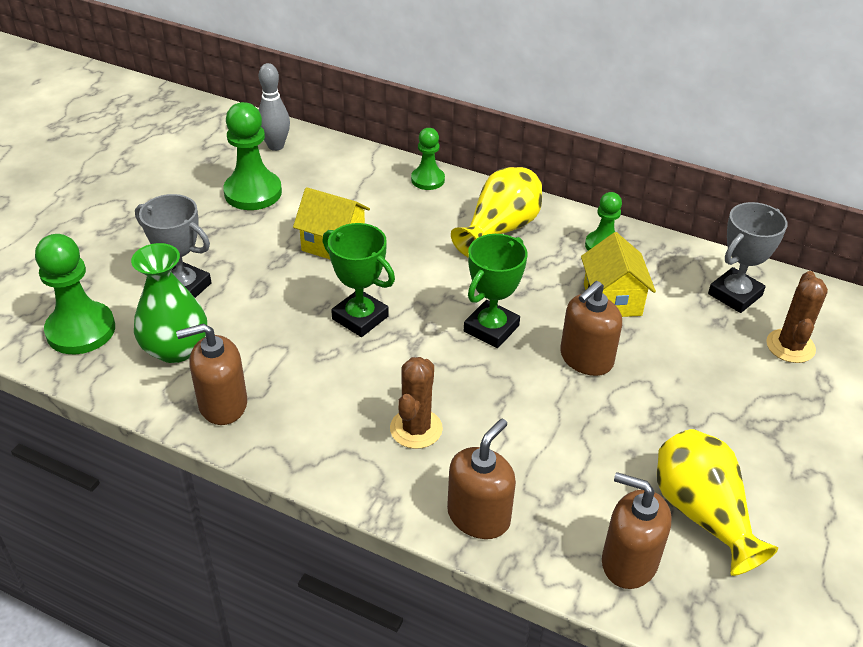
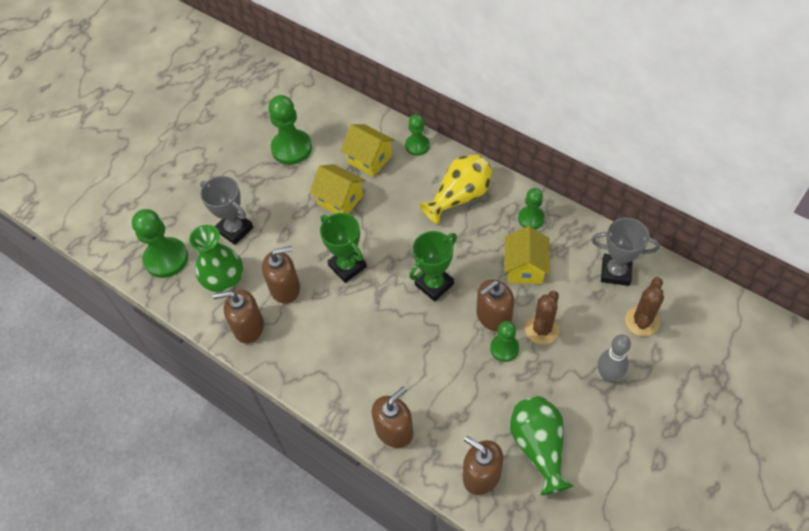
camera: 15 degrees right, 15 degrees up
(272, 351) = (285, 288): none -> brown soap dispenser
(276, 146) = (314, 105): grey bowling pin -> grey bowling pin (608, 375)
(365, 198) = (369, 159): none -> yellow house
(416, 429) = (367, 360): brown cactus -> brown cactus (542, 329)
(613, 395) = (504, 348): none -> green pawn
(702, 514) = (538, 447): yellow vase -> green vase
(735, 295) = (615, 272): grey trophy -> grey trophy turned 45 degrees clockwise

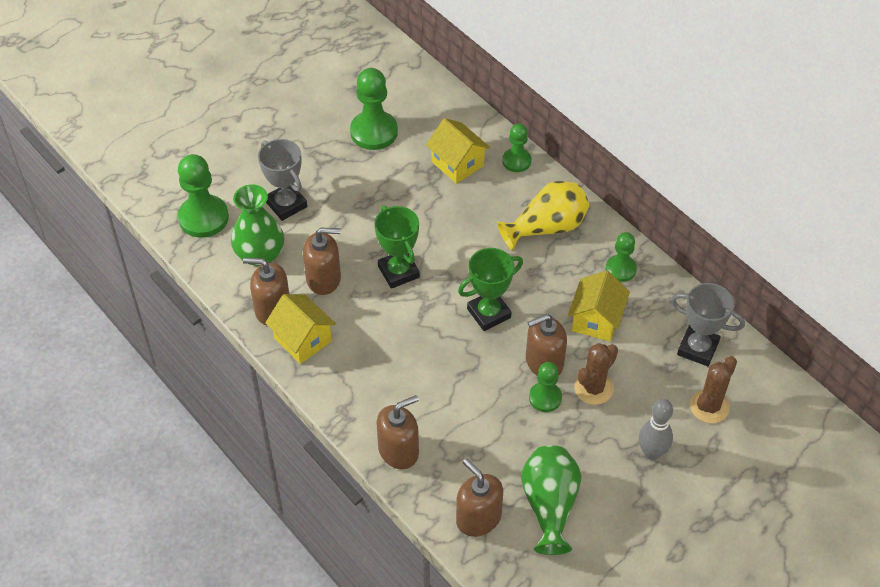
camera: 10 degrees right, 5 degrees down
(340, 200) = (411, 200): yellow house -> yellow house (302, 340)

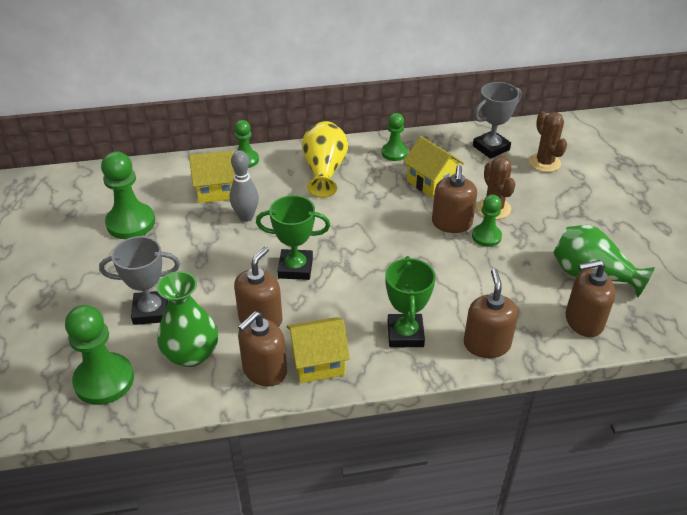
camera: 60 degrees left, 10 degrees down
(489, 313) = (382, 233): green trophy -> green trophy (405, 334)
(652, 452) = (569, 204): grey bowling pin -> grey bowling pin (246, 217)

